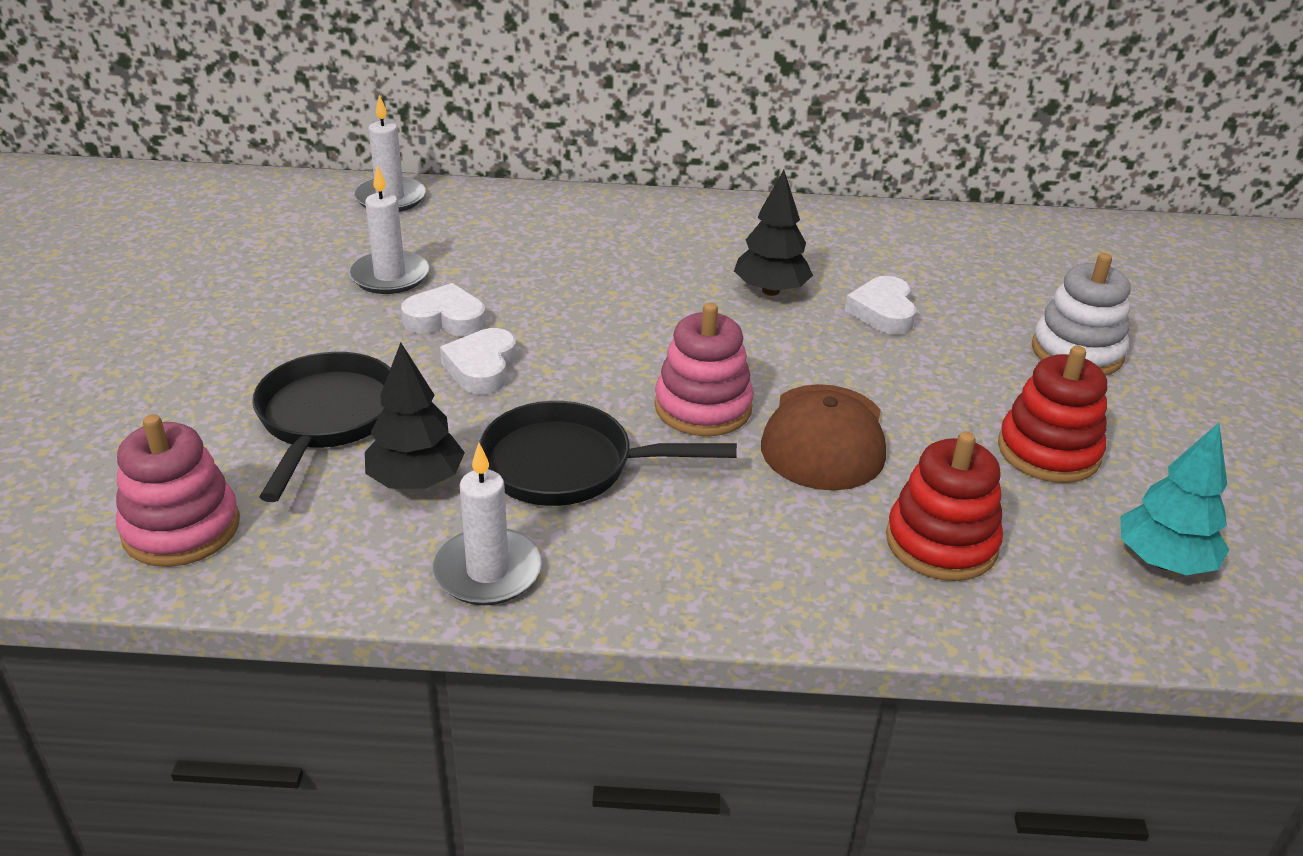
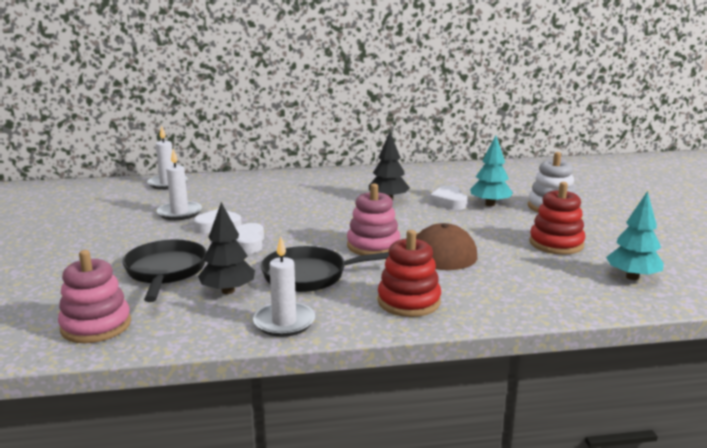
camera: 10 degrees left, 15 degrees down
(941, 543) = (520, 283): red stacking toy -> red stacking toy (409, 301)
(959, 328) = (490, 204): none -> turquoise tree

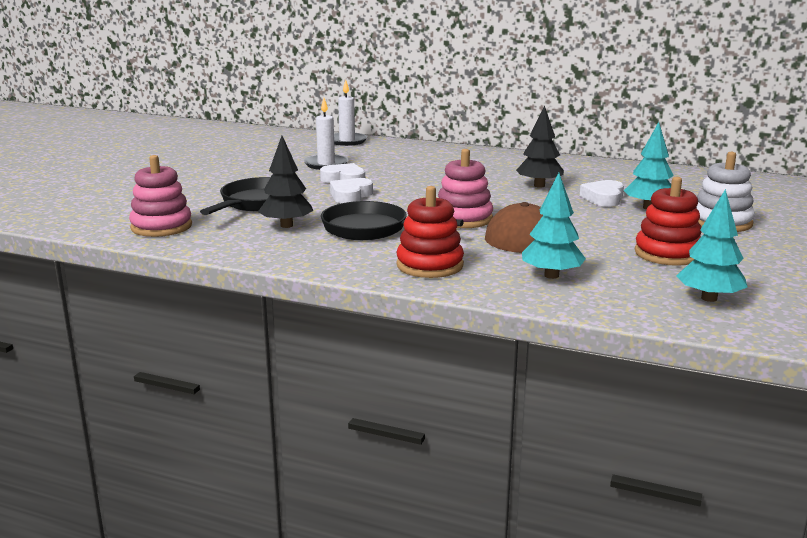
camera: 30 degrees right, 0 degrees up
(284, 322) = (300, 255): white candle -> none
(509, 286) = (551, 275): none -> turquoise tree

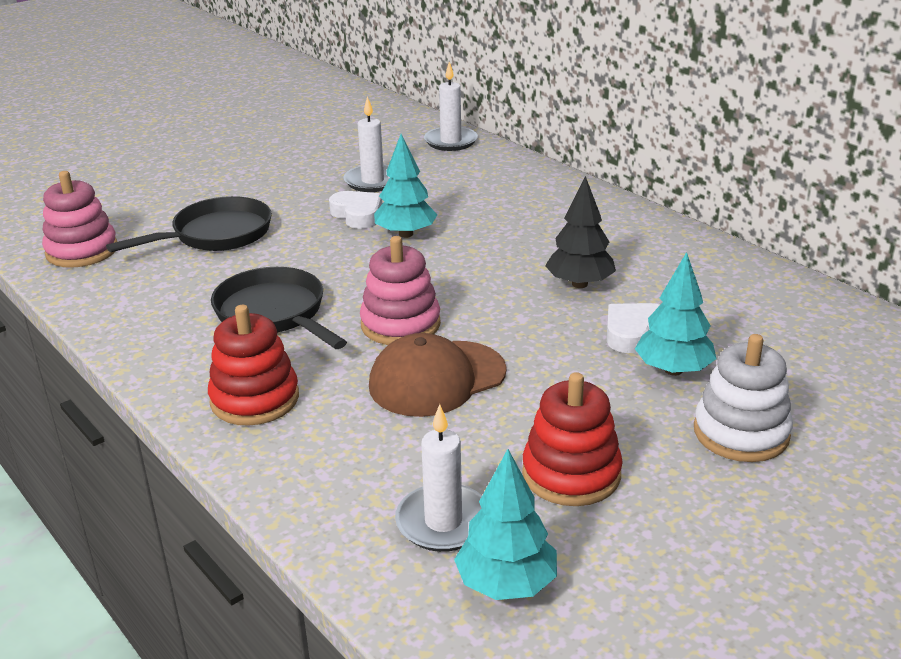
camera: 30 degrees right, 10 degrees up
(286, 225) = (198, 282): black tree -> none
(350, 195) = (328, 246): white heart -> none
(551, 275) = (366, 465): turquoise tree -> turquoise tree (406, 234)
(635, 285) = (443, 522): none -> white candle

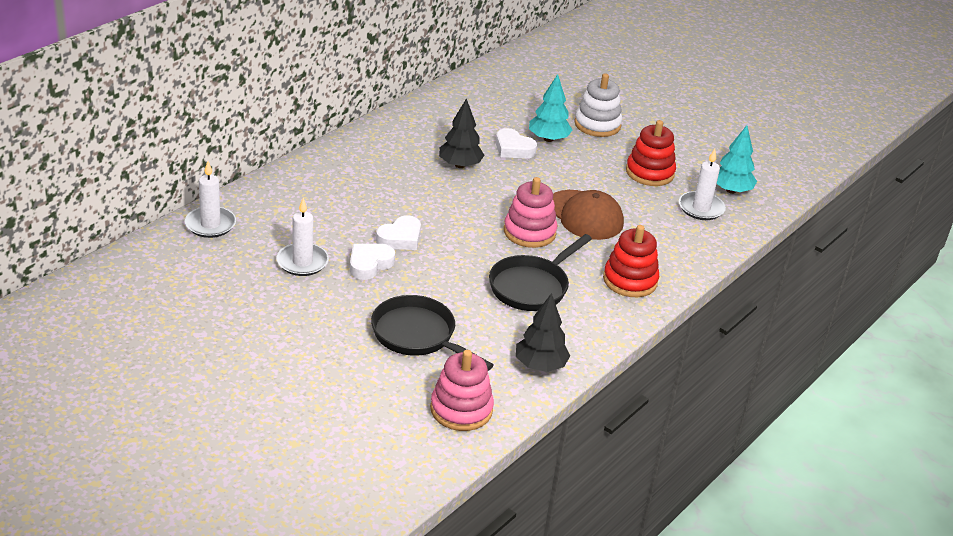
camera: 105 degrees left, 5 degrees up
(118, 304) = (540, 365): none -> black tree
(406, 234) = (400, 238): turquoise tree -> white heart

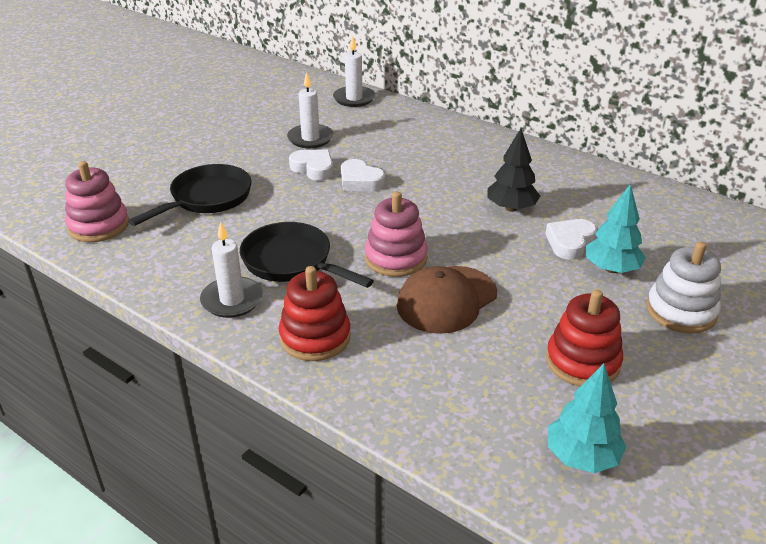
camera: 90 degrees right, 0 degrees up
(540, 365) = (156, 270): black tree -> none
(701, 208) = (512, 415): white candle -> white candle (232, 300)

